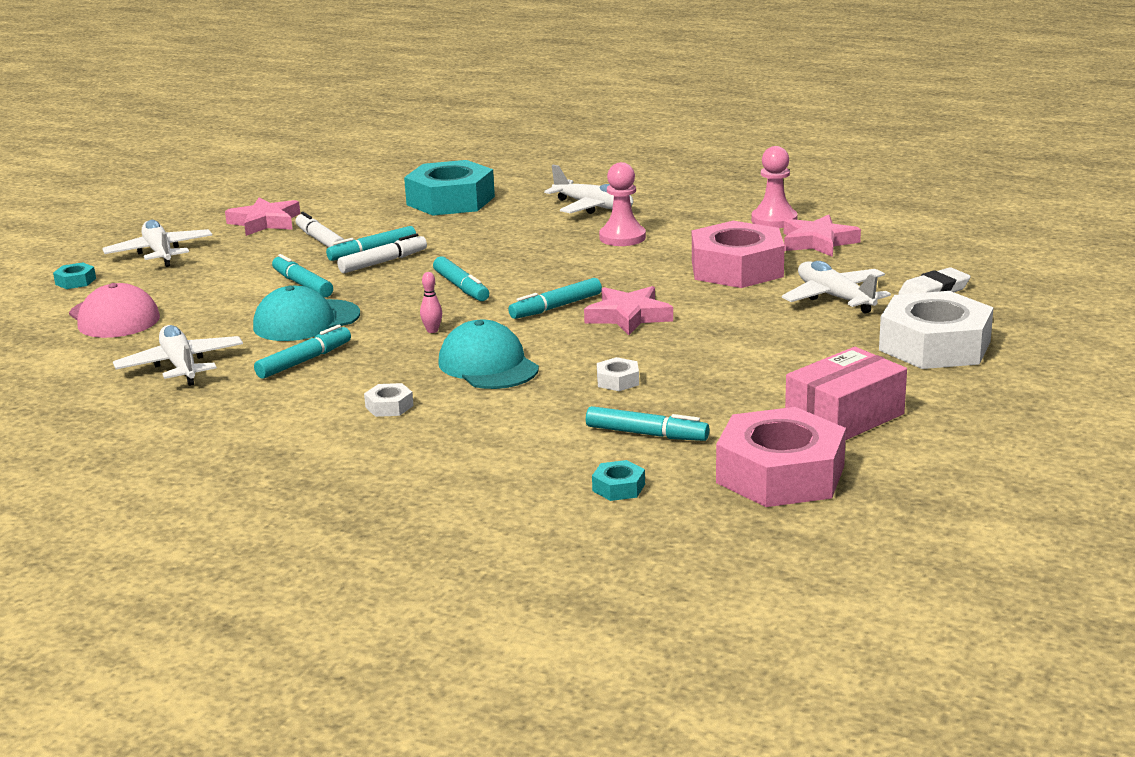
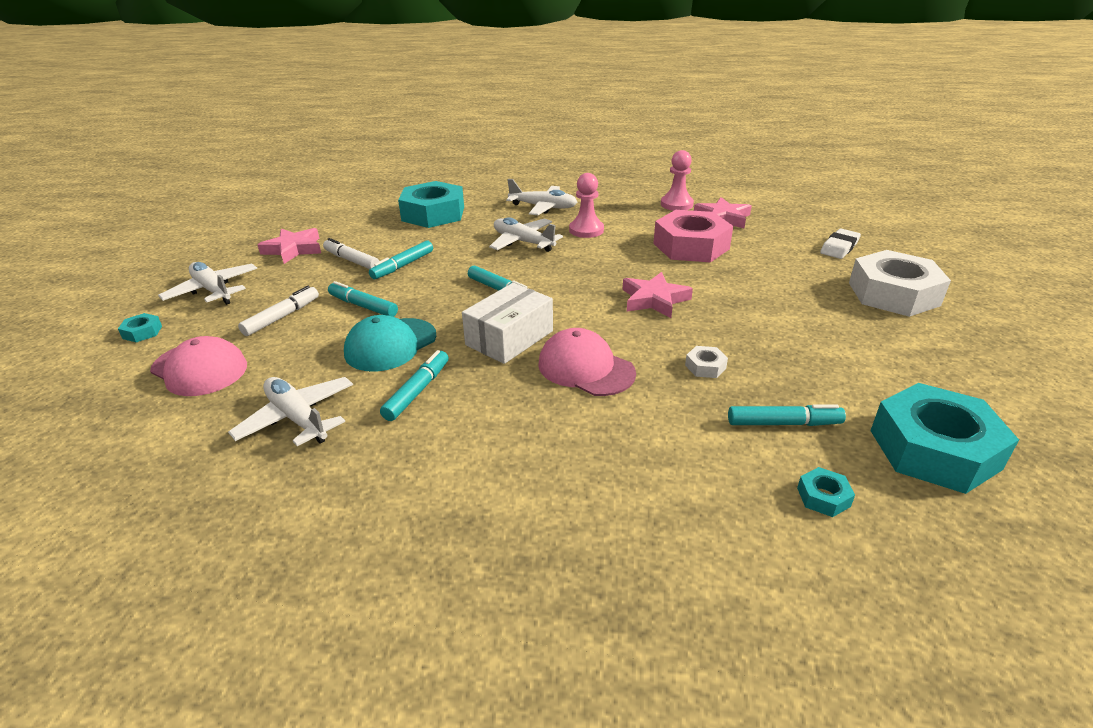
camera: 20 degrees left, 10 degrees up
(383, 262) = (418, 274): white marker -> white marker (282, 317)
(389, 406) = (534, 433): white nut -> none
(432, 330) = (509, 338): pink bowling pin -> white box
(488, 365) = (585, 368): turquoise cap -> pink cap
(556, 307) = (591, 299): turquoise marker -> none
(780, 474) = (934, 449): pink nut -> turquoise nut
(835, 297) = (782, 262): white plane -> white plane (523, 242)
(844, 417) = (911, 374): pink box -> none

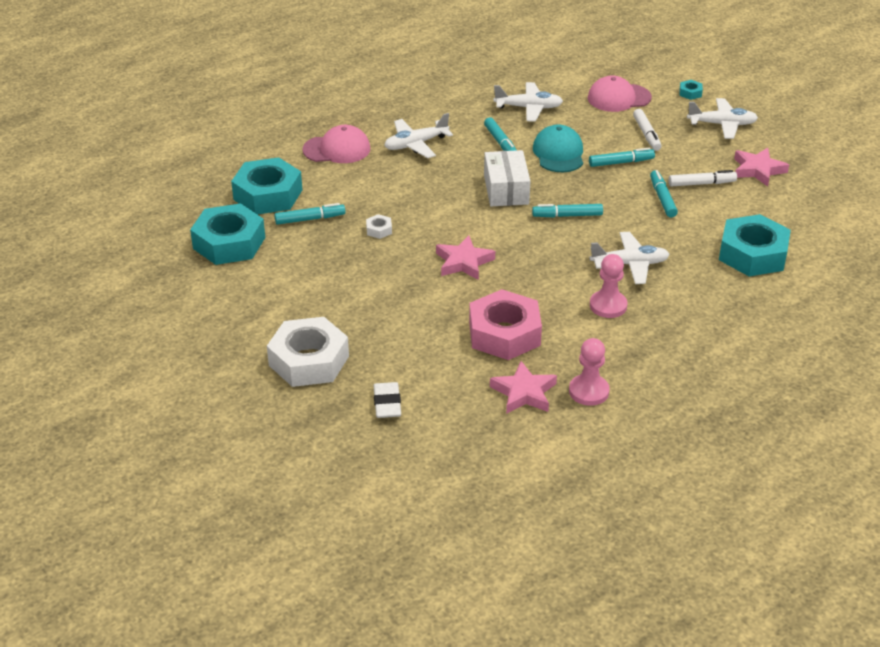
camera: 135 degrees right, 5 degrees up
(543, 207) = (689, 315): white plane -> white plane (416, 144)
(585, 368) = (440, 195): pink cap -> pink cap (337, 149)
(783, 423) = (310, 219): turquoise marker -> turquoise marker turned 150 degrees counterclockwise
(823, 497) = (268, 195): turquoise nut -> turquoise nut, size x2.50

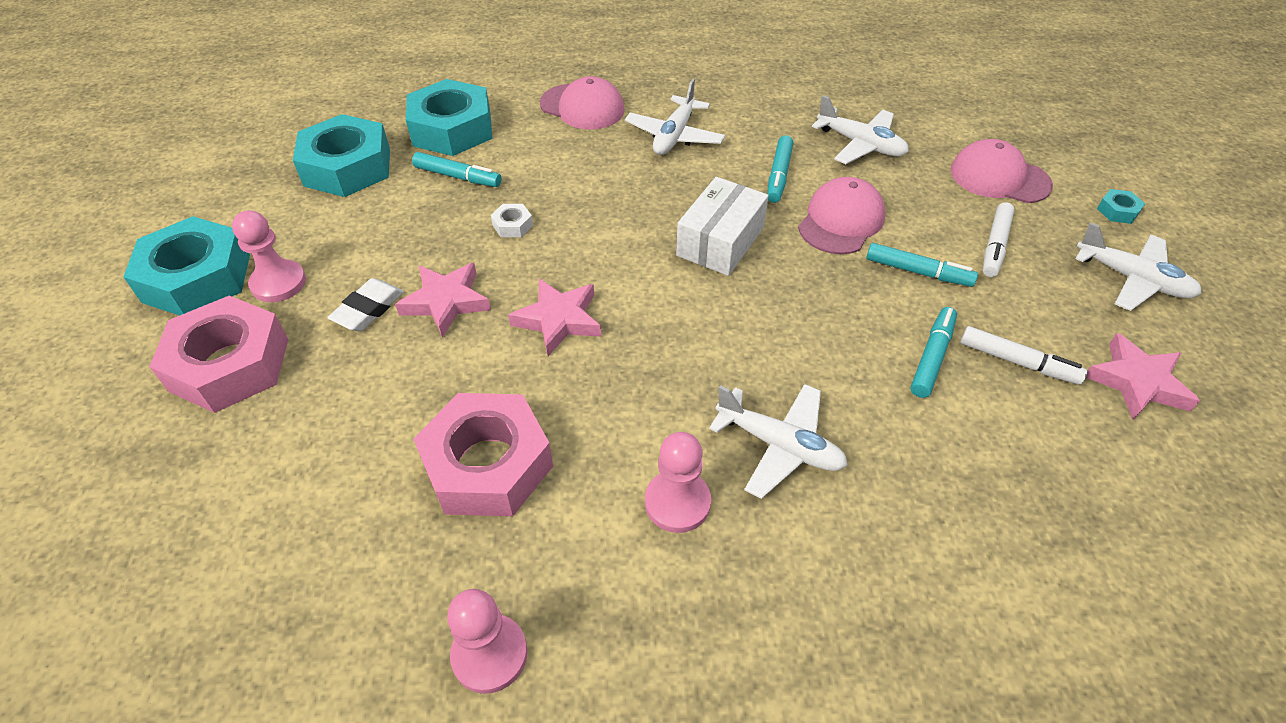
camera: 35 degrees right, 10 degrees up
(278, 316) = (278, 283): none -> pink pawn
(309, 360) = (230, 364): white nut -> pink nut
(387, 403) = (226, 489): white eraser -> white eraser (368, 309)
(416, 144) = (674, 136): white plane -> white plane turned 75 degrees counterclockwise
(524, 392) = (401, 590): pink star -> pink star (446, 302)
(558, 153) = (841, 220): turquoise cap -> pink cap
(567, 215) = (764, 318): turquoise marker -> none
(752, 254) = (1004, 539): turquoise nut -> turquoise nut (197, 278)

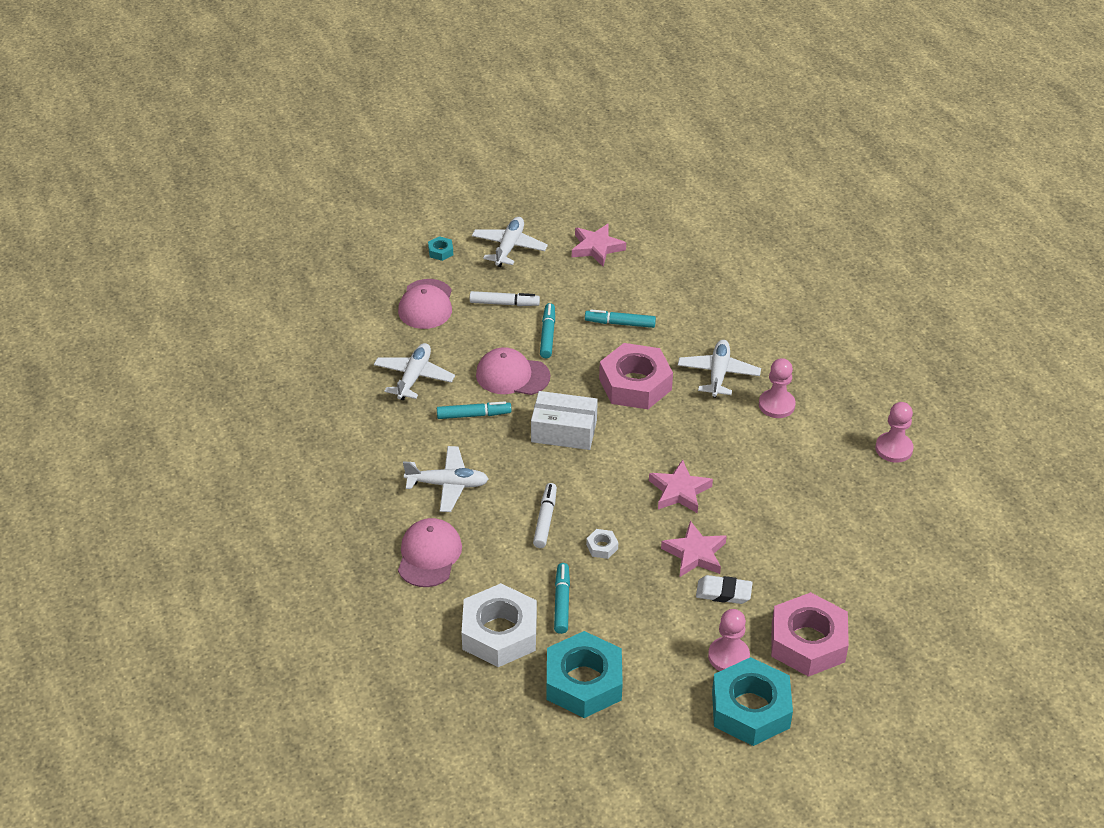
camera: 110 degrees left, 5 degrees down
(452, 129) = (499, 633): turquoise nut -> white nut
(488, 464) = (800, 486): pink nut -> pink nut (635, 384)
(1017, 362) = (605, 290): white marker -> white marker (545, 519)

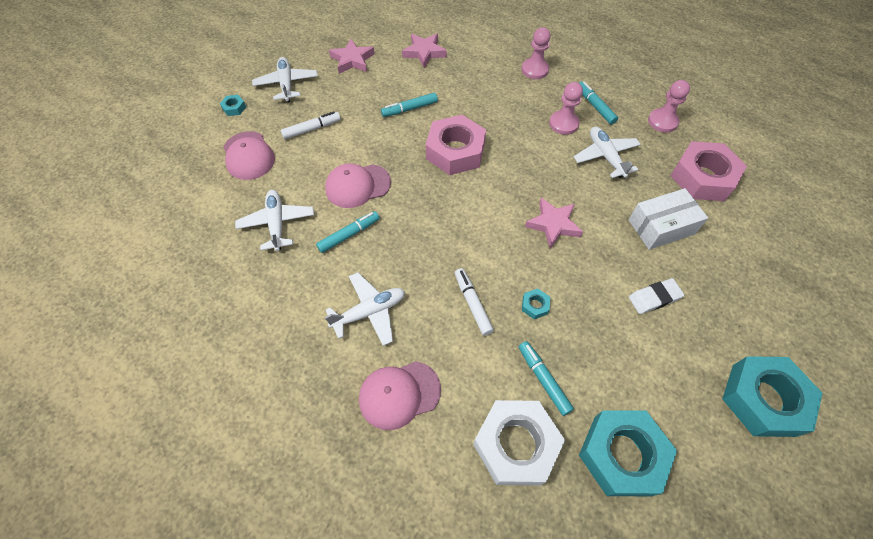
camera: 30 degrees left, 15 degrees up
(429, 555) = (399, 394): pink cap -> pink cap turned 90 degrees counterclockwise
(547, 335) = (362, 140): turquoise marker -> turquoise marker (595, 106)
(564, 431) = (430, 215): white box -> white box (661, 227)
(602, 547) = (535, 305): white nut -> turquoise nut
(695, 554) = (606, 274): pink star -> pink star (424, 52)
(718, 374) = (507, 118): white plane -> white plane (605, 156)
(728, 656) = (706, 356): pink pawn -> pink pawn (535, 70)
(808, 642) = (746, 309): pink nut -> pink nut (702, 177)

